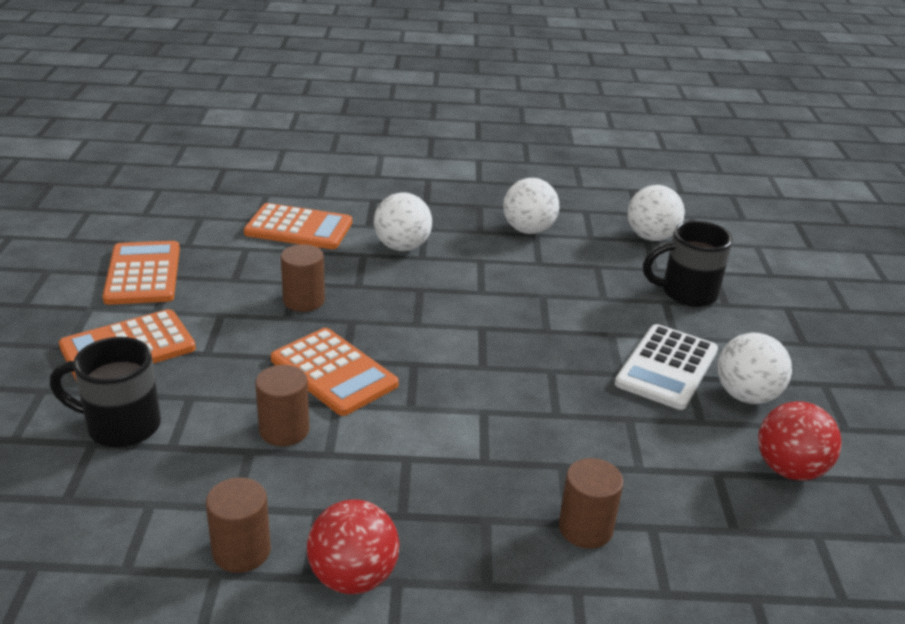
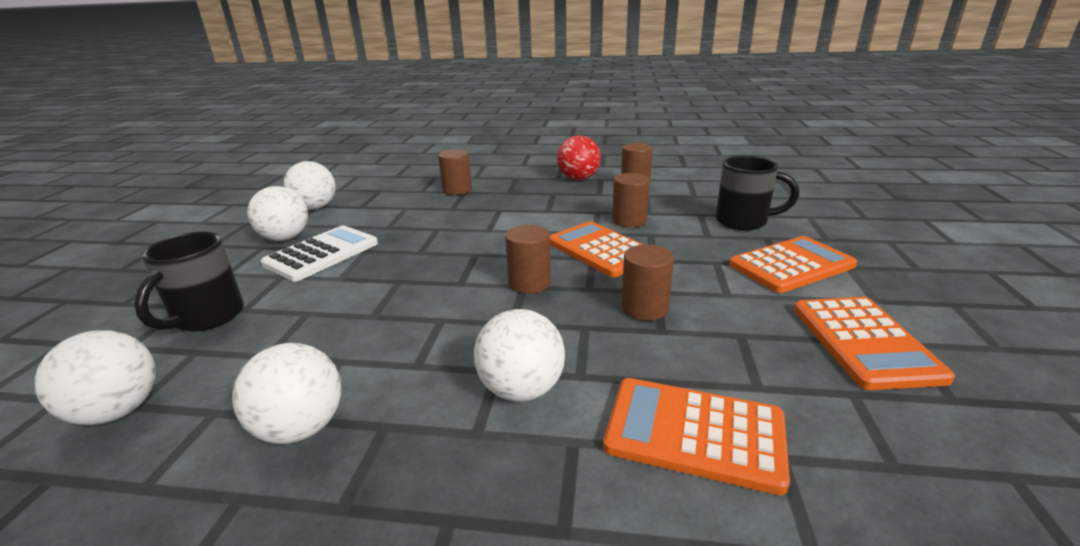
camera: 170 degrees left, 5 degrees down
(411, 326) = (529, 283): none -> brown cylinder
(686, 293) = (207, 318): black mug -> black mug turned 105 degrees clockwise
(789, 469) = (315, 208): red ball -> white ball

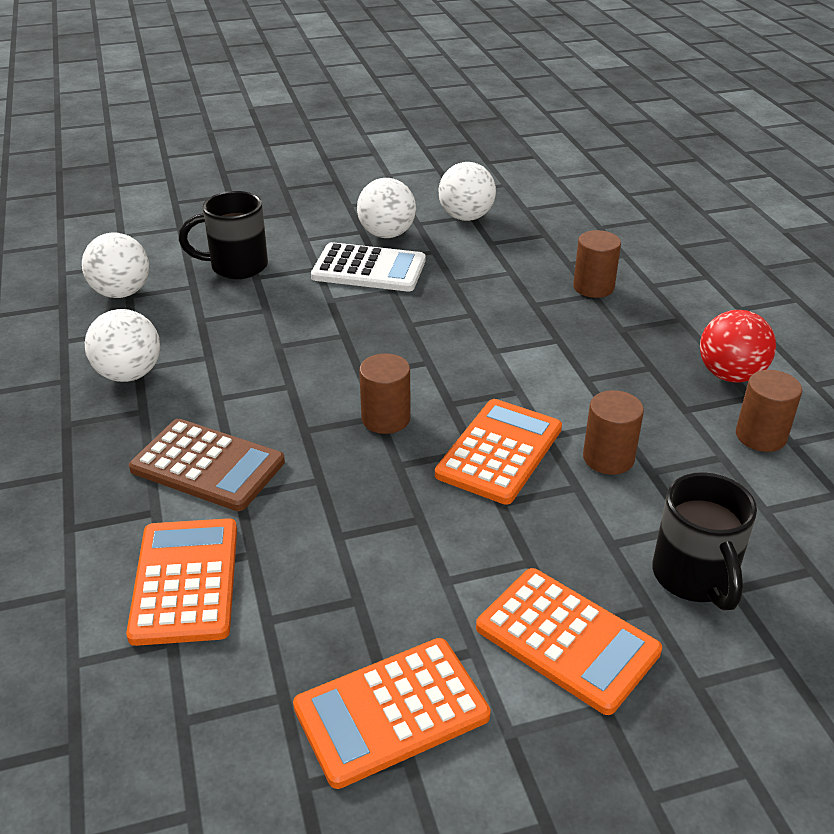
camera: 65 degrees right, 10 degrees up
(521, 389) = (208, 465): white ball -> brown calculator
(644, 308) = (377, 515): brown cylinder -> none

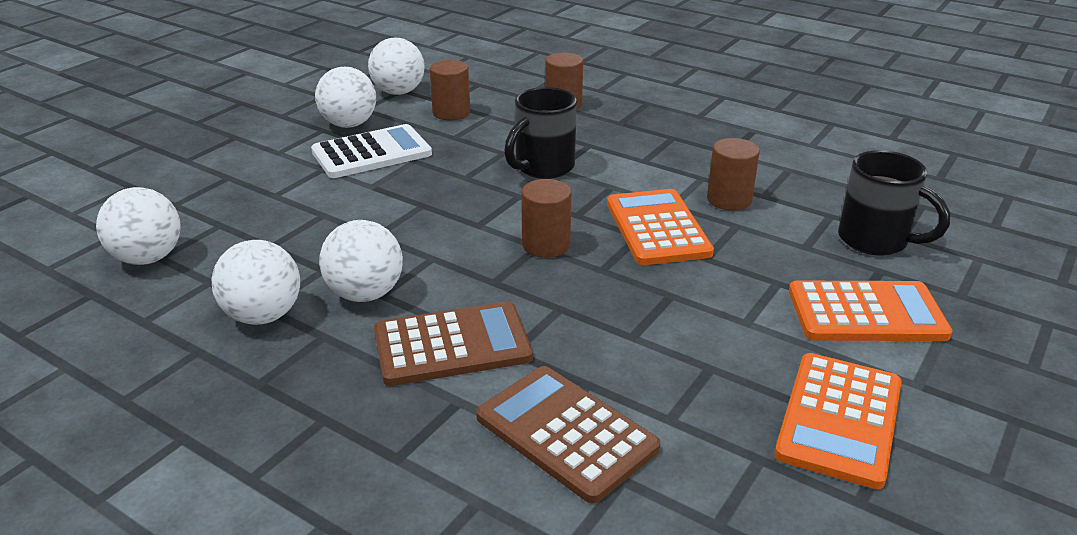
camera: 40 degrees left, 5 degrees down
(185, 581) = (566, 433): orange calculator -> brown calculator
(208, 392) = (365, 294): none -> white ball
(236, 267) = (242, 194): black mug -> black mug (542, 168)
(730, 375) = (724, 123): red ball -> none
(760, 436) = (791, 149): brown cylinder -> brown cylinder (451, 113)

